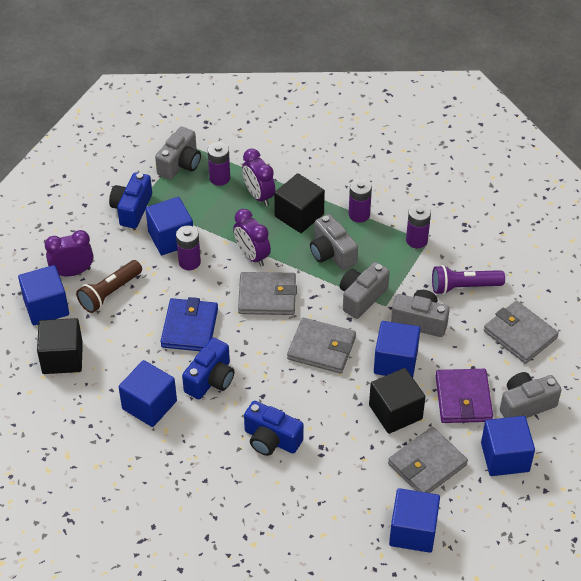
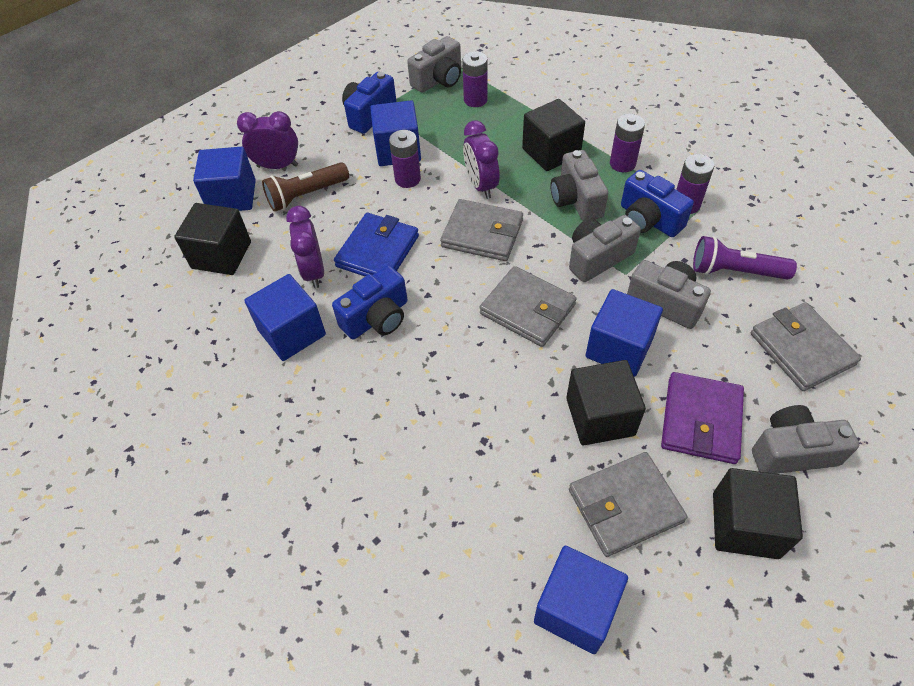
camera: 20 degrees right, 5 degrees up
(258, 196) = (512, 124): purple clock -> purple clock (313, 272)
(271, 439) = (422, 414): blue camera -> blue camera (649, 219)
(505, 457) = (745, 525): blue cube -> black cube

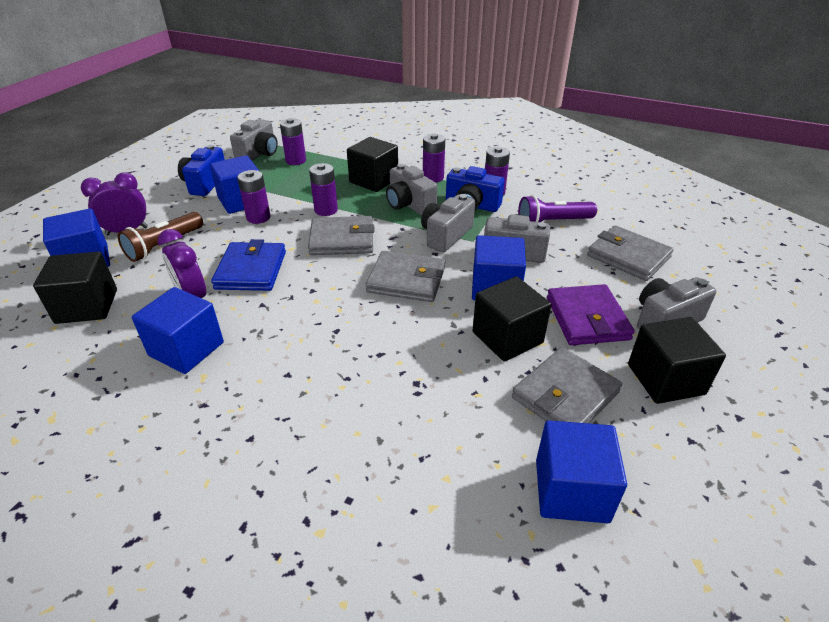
camera: 25 degrees left, 15 degrees down
(377, 318) = (271, 317): blue camera -> none
(481, 185) = (326, 210): purple clock -> purple battery

